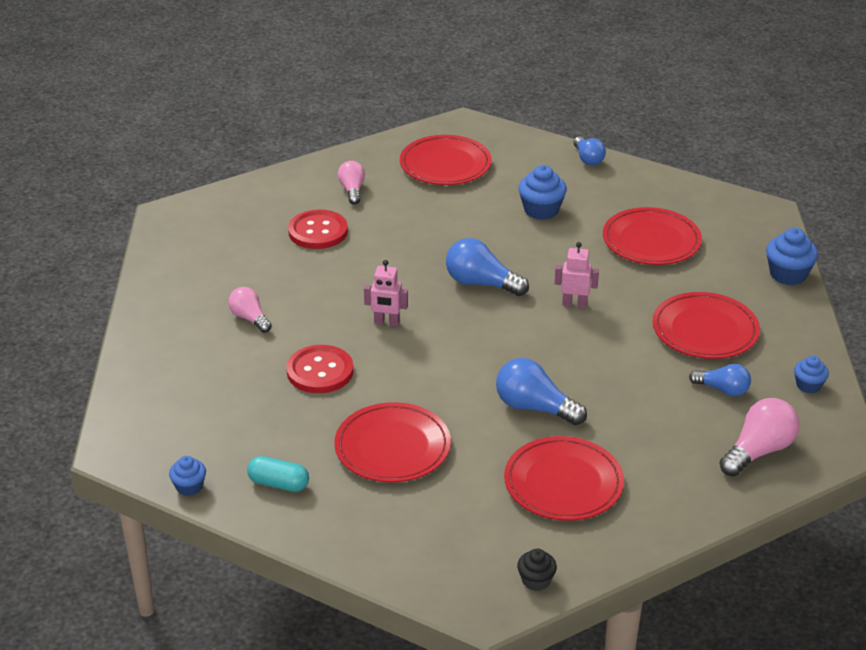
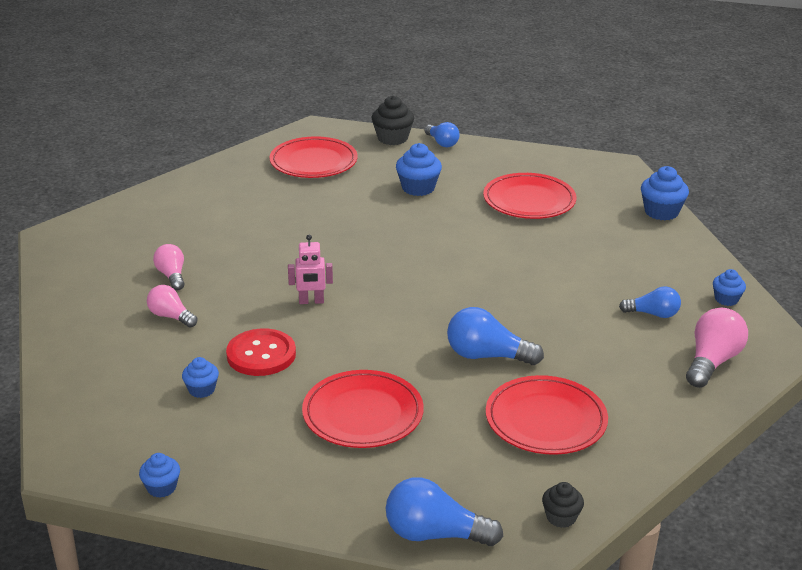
camera: 15 degrees left, 5 degrees down
(254, 398) = (201, 390): none -> blue cupcake
(278, 484) = (258, 468): turquoise capsule -> none
(318, 231) = (212, 231): red button -> none
(352, 190) = (233, 193): pink light bulb -> pink light bulb (172, 276)
(481, 283) = (389, 255): blue light bulb -> blue light bulb (435, 534)
(538, 146) = (392, 138): none -> black cupcake
(574, 304) = (484, 261): pink robot -> none
(705, 330) = (612, 267): red plate -> none

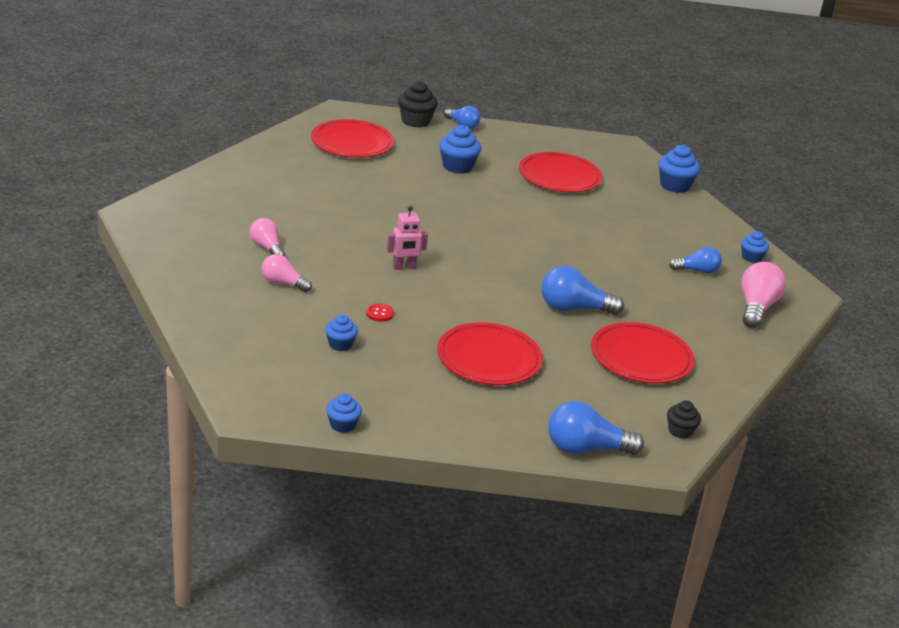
camera: 15 degrees left, 0 degrees up
(261, 354) = (379, 313): red button -> red button, size x0.45

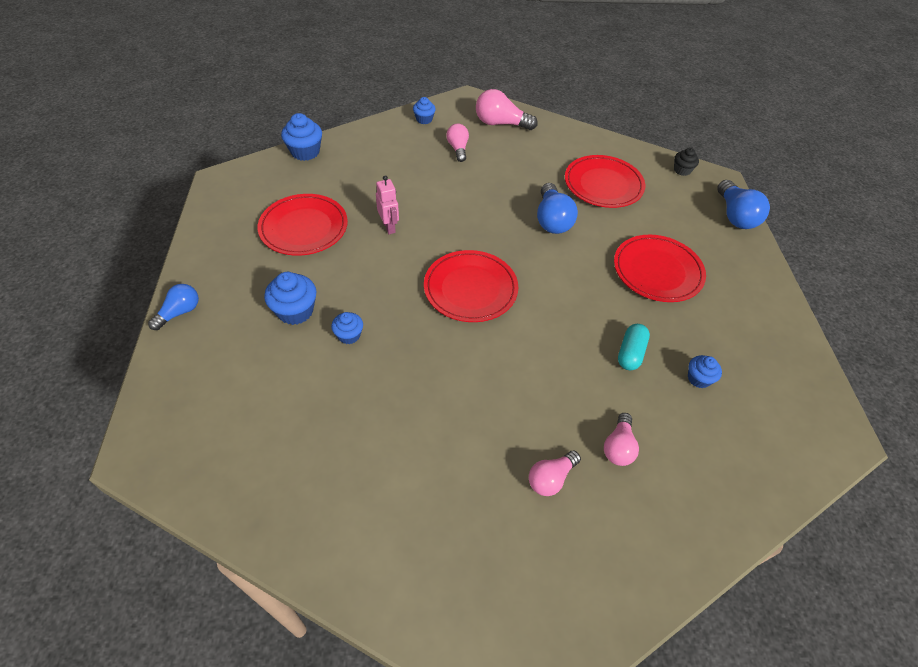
camera: 95 degrees left, 20 degrees up
(342, 425) = (811, 361): blue cupcake -> blue cupcake (349, 335)
(352, 143) = (246, 426): red plate -> red plate (470, 289)
(379, 313) = (630, 353): red button -> turquoise capsule
(404, 267) = (537, 341): pink robot -> pink robot (389, 227)
(415, 121) = (169, 361): black cupcake -> none
(697, 271) = (458, 149): blue light bulb -> pink light bulb

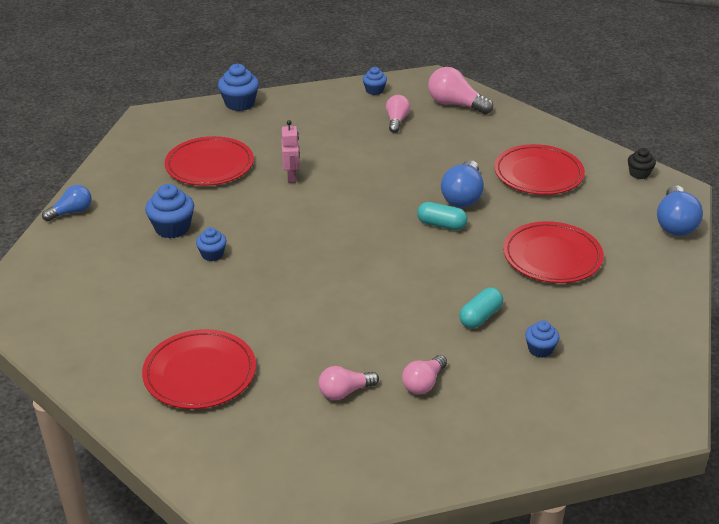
camera: 20 degrees right, 15 degrees down
(470, 289) = (346, 239): red plate -> red plate (200, 373)
(548, 255) = (441, 224): none -> turquoise capsule

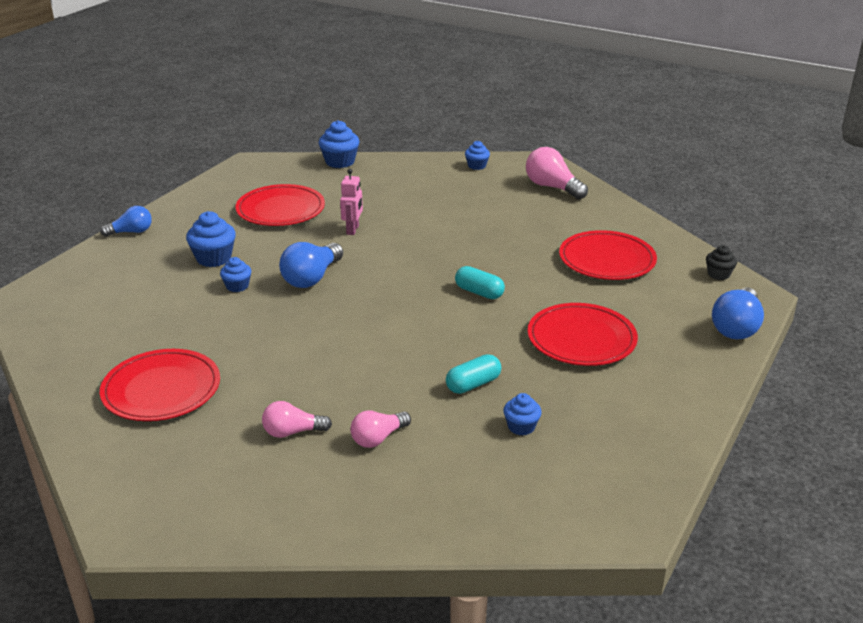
camera: 15 degrees right, 5 degrees down
(396, 121) = (484, 194): pink light bulb -> none
(463, 196) = (516, 269): blue light bulb -> blue light bulb (312, 278)

